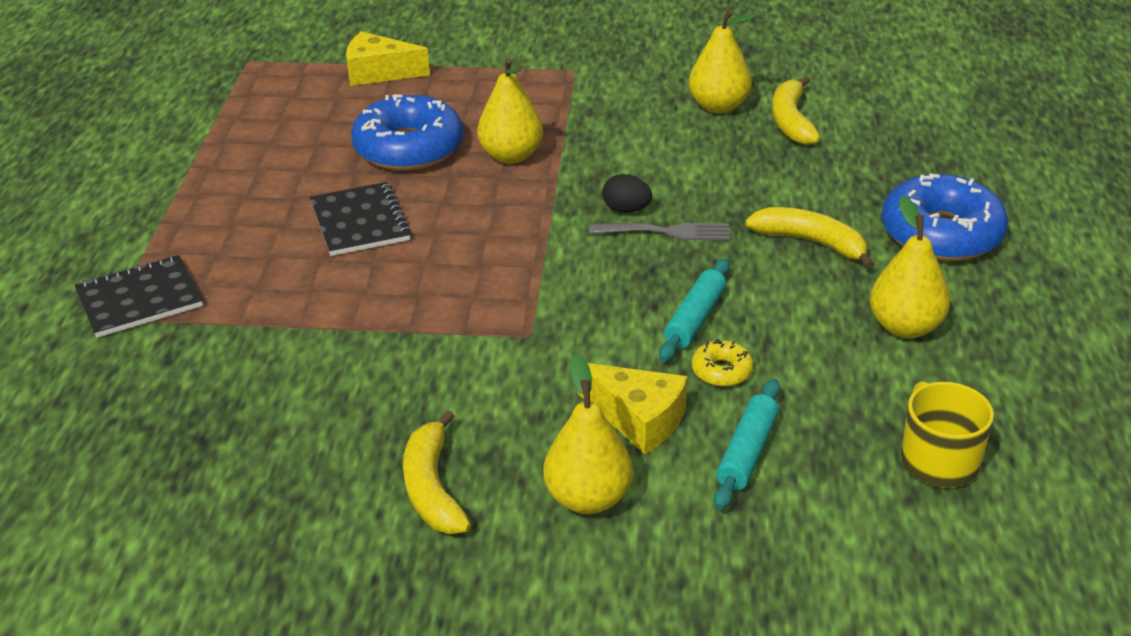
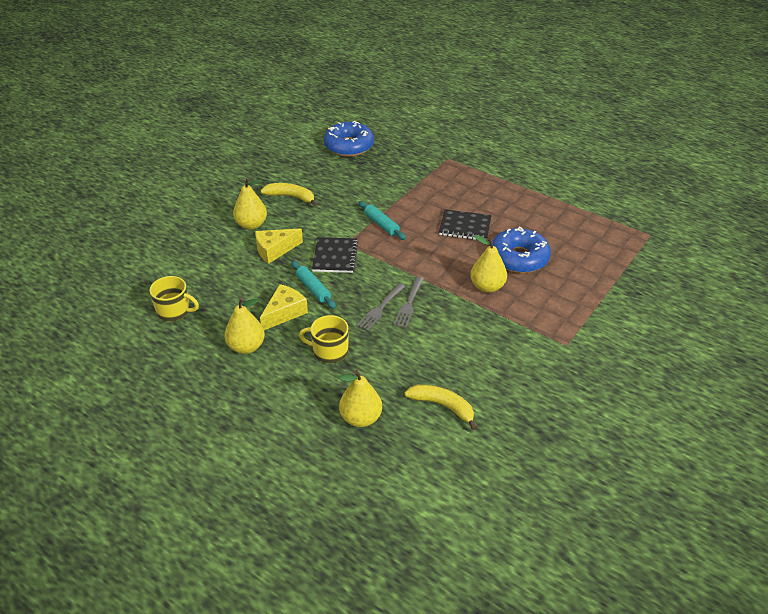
camera: 120 degrees right, 5 degrees up
(139, 299) = (454, 166): black notebook -> black notebook (335, 256)
(378, 72) = (608, 272): yellow cheese -> yellow cheese (284, 312)
(626, 210) = (409, 304): black egg -> grey fork
(718, 106) = (482, 384): yellow pear -> yellow pear (361, 418)
(721, 371) = (277, 281): yellow donut -> none
(747, 453) = (231, 267): turquoise rolling pin -> turquoise rolling pin (381, 224)
(811, 242) = (329, 351): yellow banana -> yellow mug
(941, 234) = (292, 402): blue donut -> blue donut (349, 146)

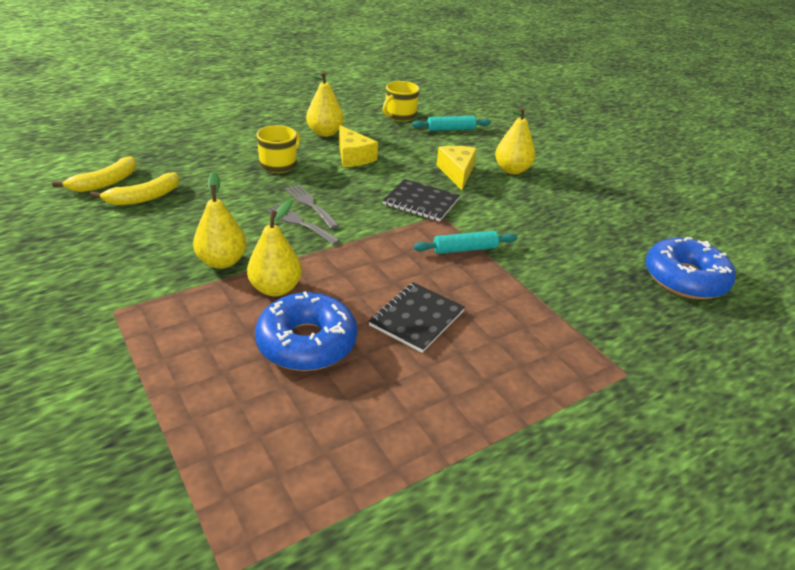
camera: 110 degrees right, 5 degrees down
(291, 197) = (559, 203): yellow banana -> yellow banana (105, 183)
(313, 289) = (375, 177): turquoise rolling pin -> turquoise rolling pin (450, 129)
(361, 418) = (185, 158): yellow pear -> yellow pear (222, 261)

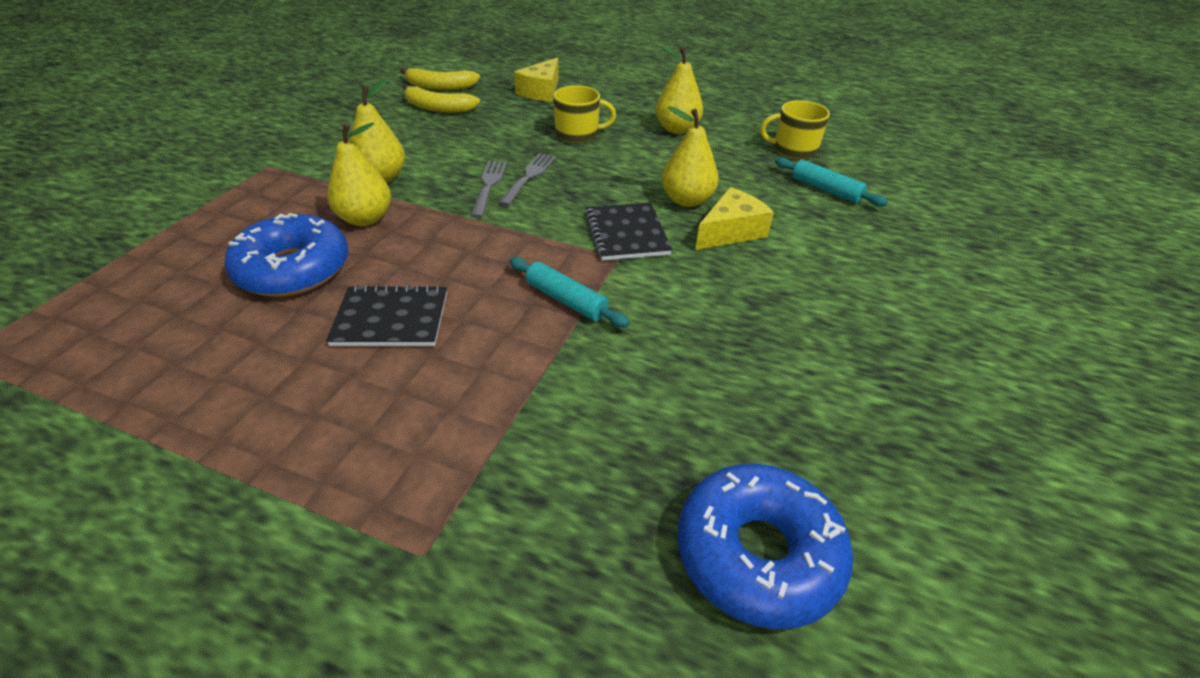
camera: 55 degrees right, 5 degrees up
(353, 157) = (656, 161): yellow cheese -> yellow cheese (541, 91)
(512, 170) = (807, 268): yellow pear -> yellow pear (687, 200)

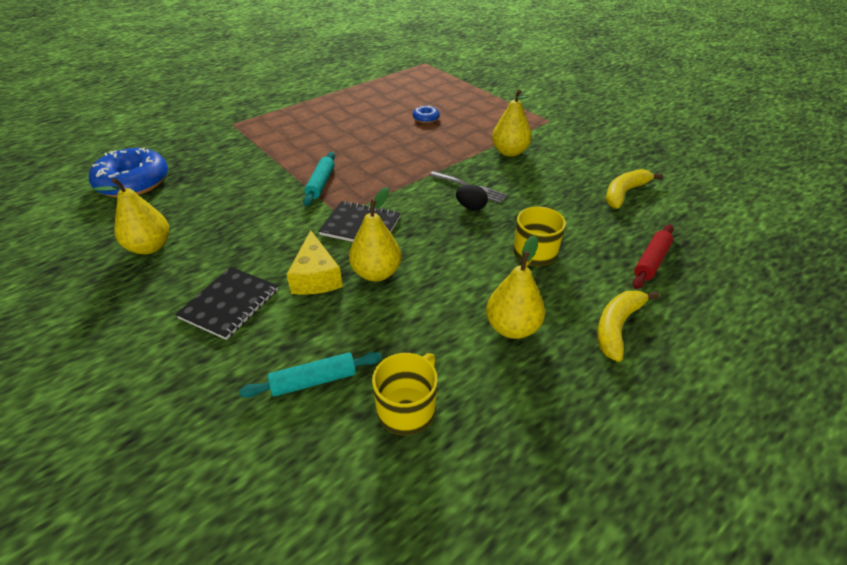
camera: 120 degrees right, 0 degrees up
(293, 269) = (426, 118): blue donut -> blue donut, size x0.45
(365, 219) = (460, 141): yellow pear -> yellow pear (150, 247)
(391, 319) = (360, 135): black notebook -> black notebook (229, 304)
(440, 87) = (677, 203): yellow banana -> yellow banana (617, 327)
(529, 177) = (471, 207): grey fork -> black egg
(541, 91) = (651, 261): yellow cheese -> red rolling pin
(566, 300) = (321, 183): turquoise rolling pin -> turquoise rolling pin turned 60 degrees counterclockwise

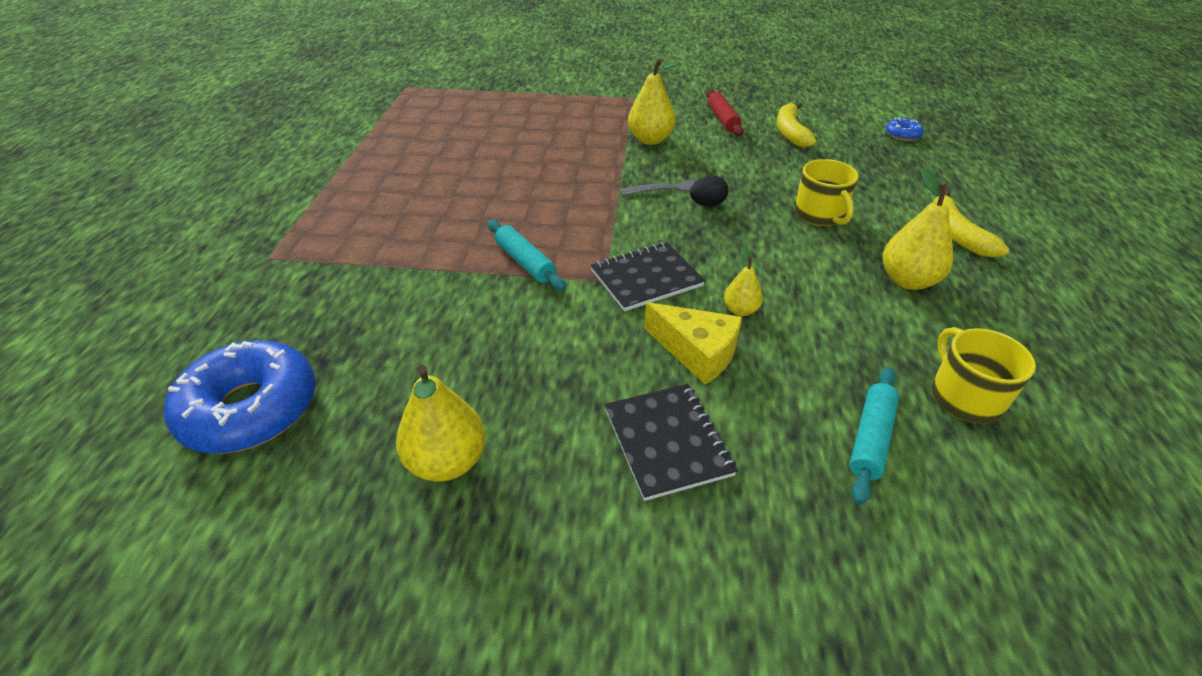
camera: 45 degrees left, 0 degrees up
(376, 273) = (740, 310): yellow pear -> yellow pear, size x0.57
(426, 118) = (514, 143): blue donut -> blue donut (902, 135)
(651, 261) = (892, 174): red rolling pin -> red rolling pin (722, 119)

